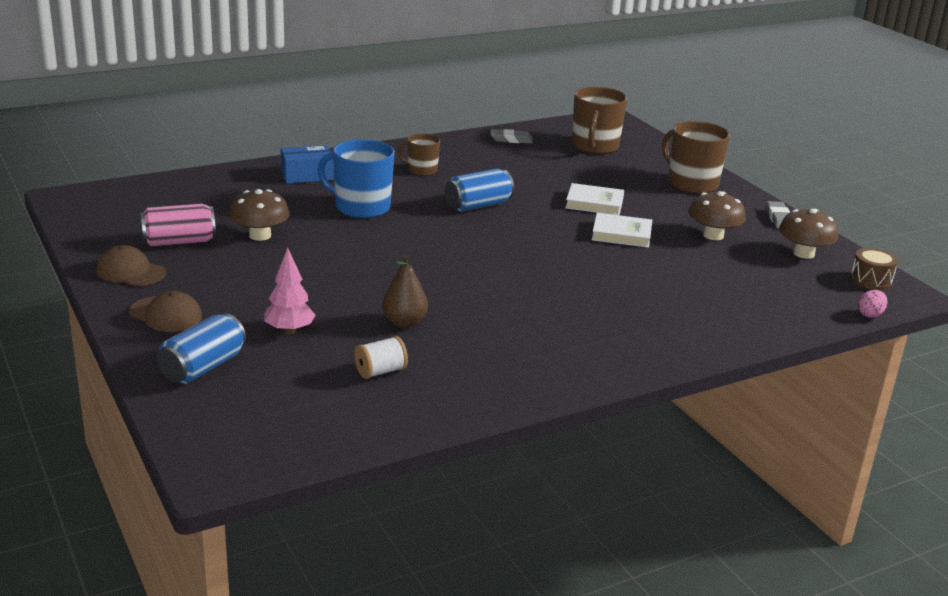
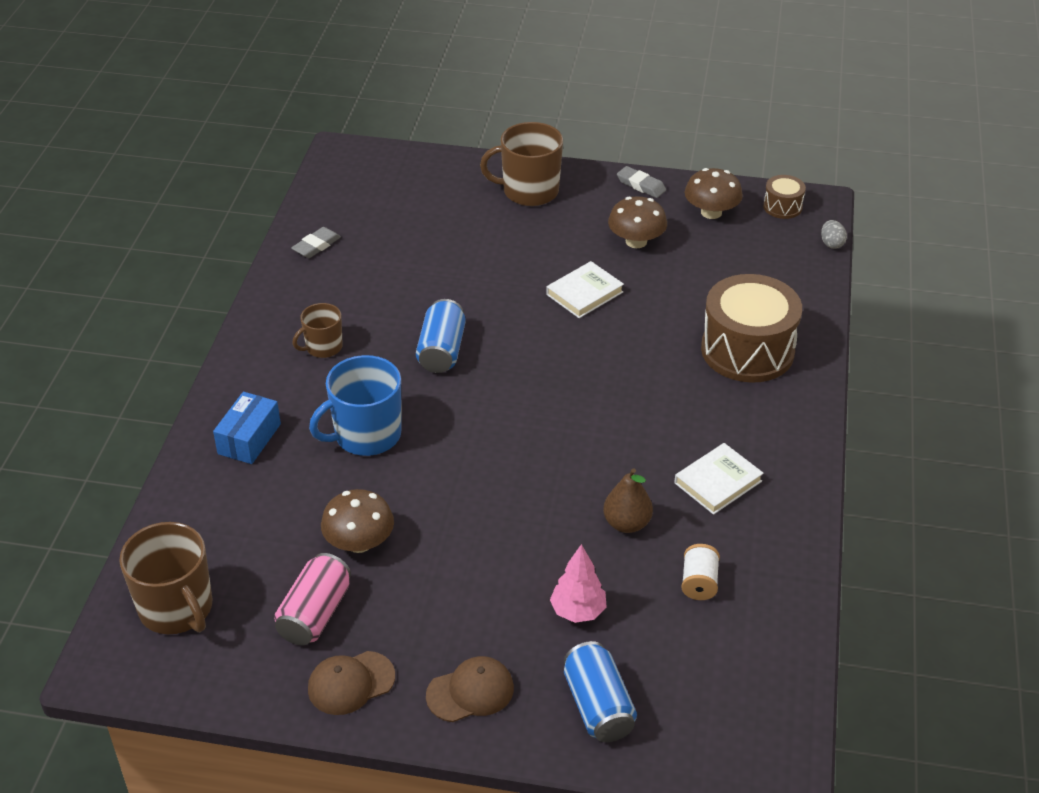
camera: 50 degrees left, 15 degrees up
(594, 203) = (510, 273): white book -> white book (718, 482)
(595, 147) = (391, 201): brown mug -> brown mug (177, 608)
(672, 315) = (747, 350): none -> brown drum
(870, 314) = (831, 244): pink egg -> grey egg

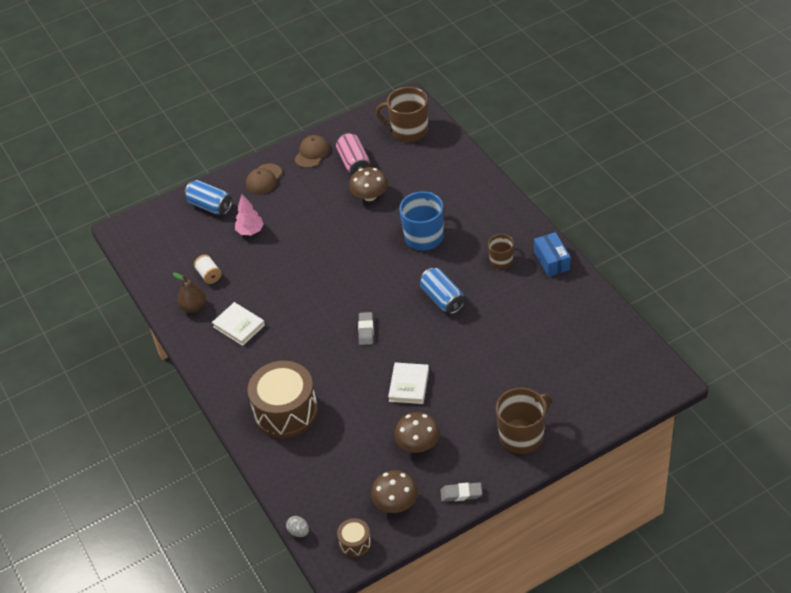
camera: 145 degrees right, 5 degrees up
(249, 439) = (473, 200): blue box -> blue box (552, 261)
(316, 246) = (587, 309): grey eraser -> grey eraser (366, 330)
(626, 523) = (264, 278): brown pear -> brown pear (194, 307)
(718, 482) = (239, 326): white book -> white book turned 60 degrees counterclockwise

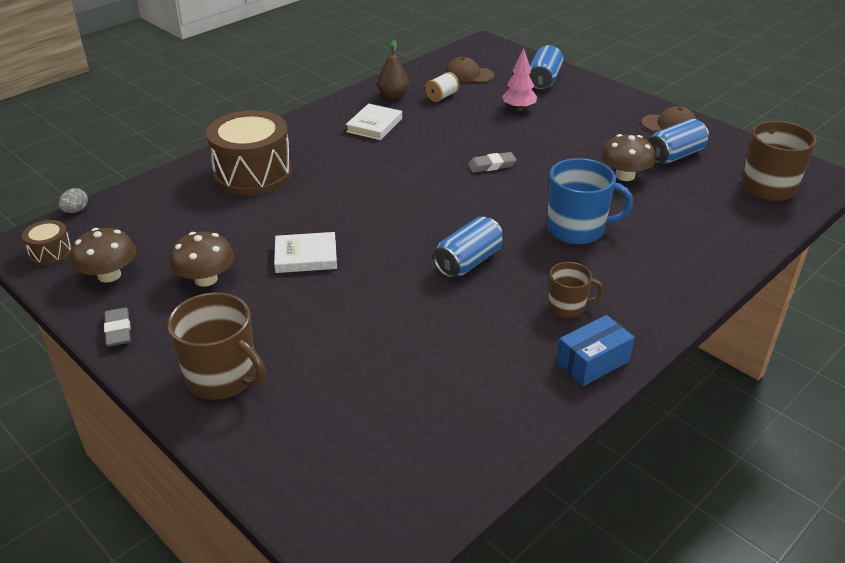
camera: 70 degrees right, 10 degrees down
(264, 179) = (604, 103): brown cap -> brown cap (468, 75)
(354, 163) = (675, 155): pink can -> blue can
(366, 330) = (392, 208): grey eraser -> grey eraser (491, 165)

